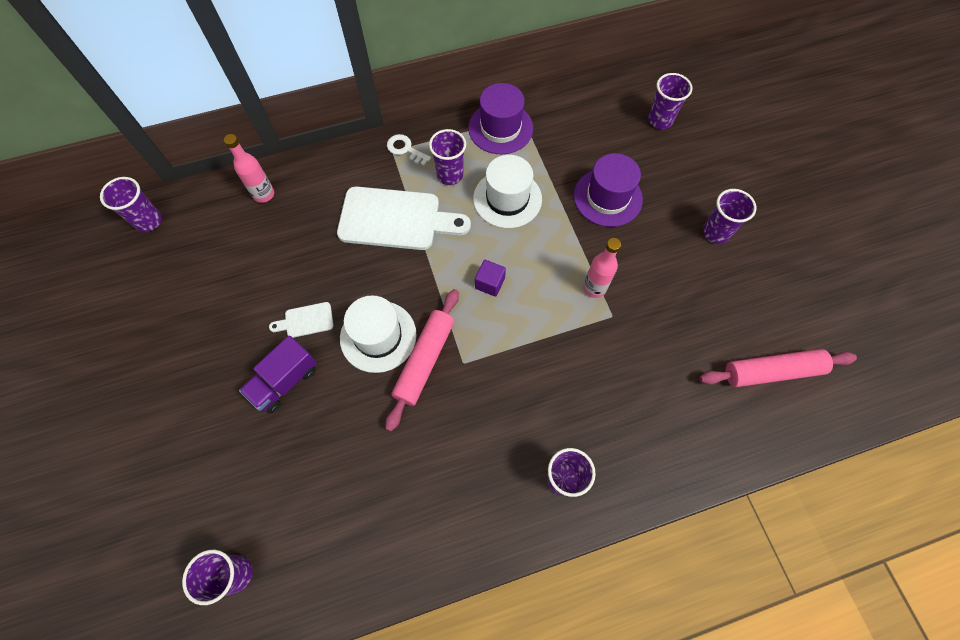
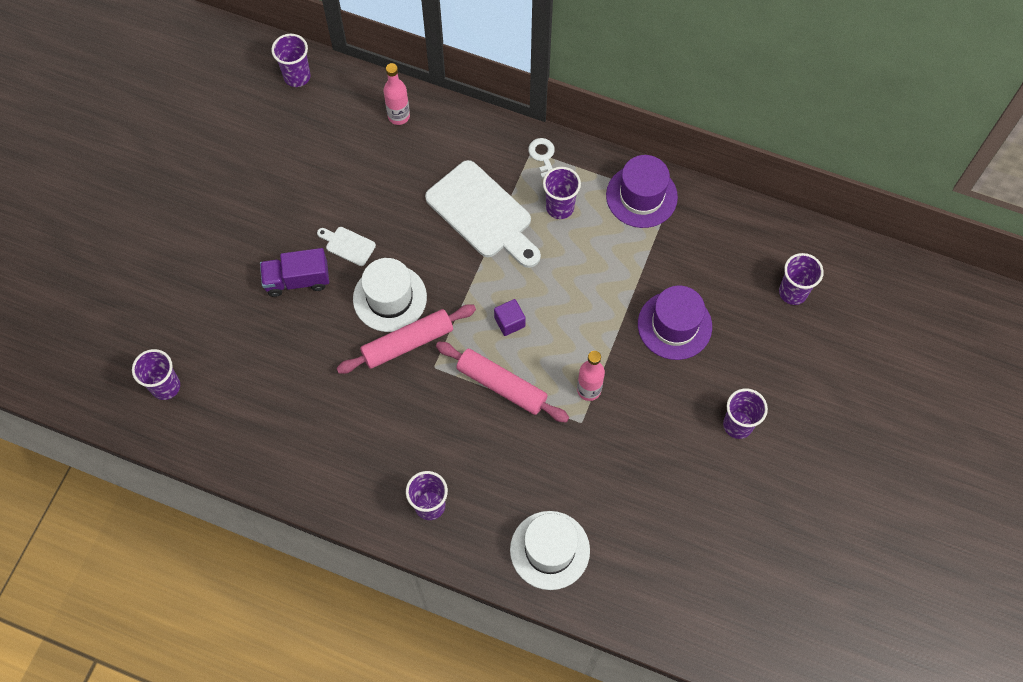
camera: 40 degrees right, 0 degrees up
(507, 199) = (588, 263): white hat -> white hat (550, 550)
(772, 372) = (666, 564): pink rolling pin -> pink rolling pin (501, 386)

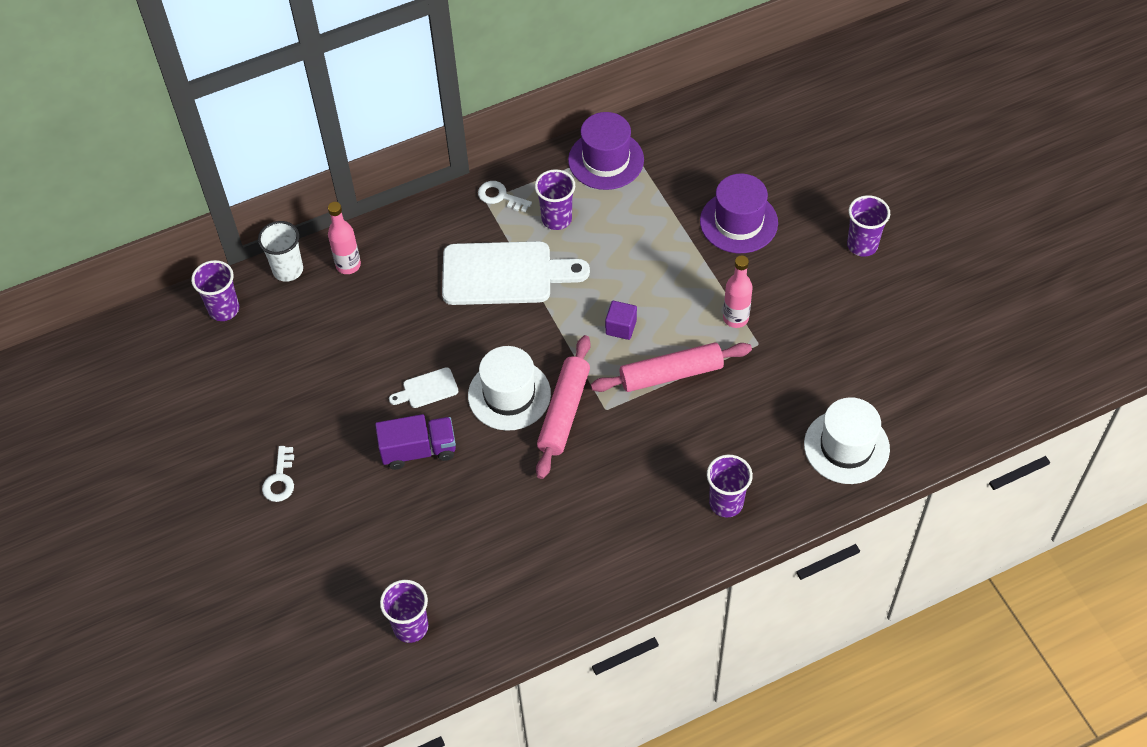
camera: 45 degrees left, 10 degrees down
(204, 219) = (280, 479): none -> white key
(297, 280) = (418, 450): purple truck -> purple truck turned 135 degrees counterclockwise
(361, 85) = (288, 270): none -> white cup
(793, 292) = (788, 130): purple cup -> none

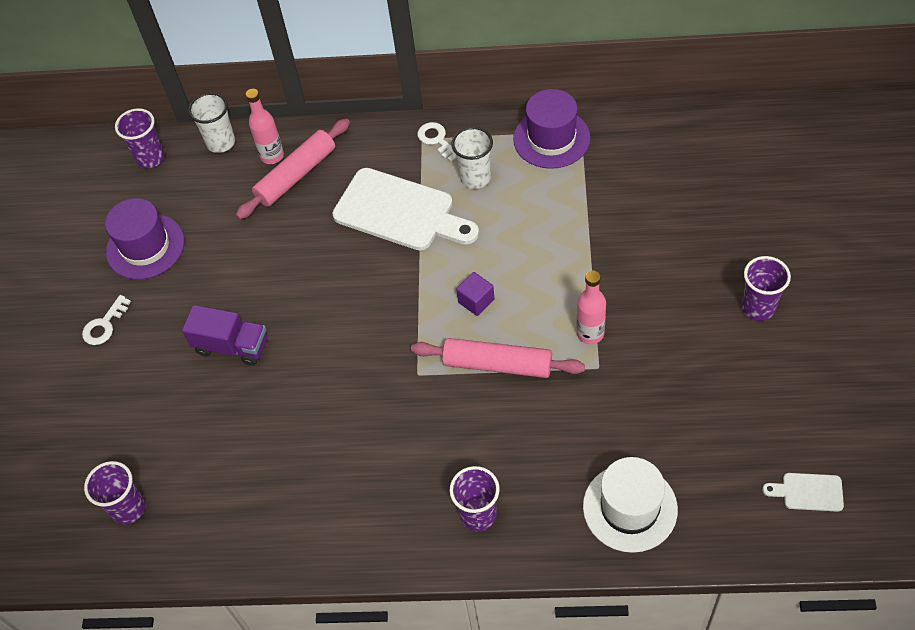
camera: 30 degrees right, 0 degrees up
(427, 389) = (272, 292): white cutting board -> white cutting board (808, 492)
(509, 395) = (339, 326): white hat -> none
(556, 219) = (475, 178): purple cup -> white cup
(563, 412) = (378, 361): pink rolling pin -> pink rolling pin (296, 175)
(738, 222) = (645, 240): purple hat -> purple hat (145, 247)

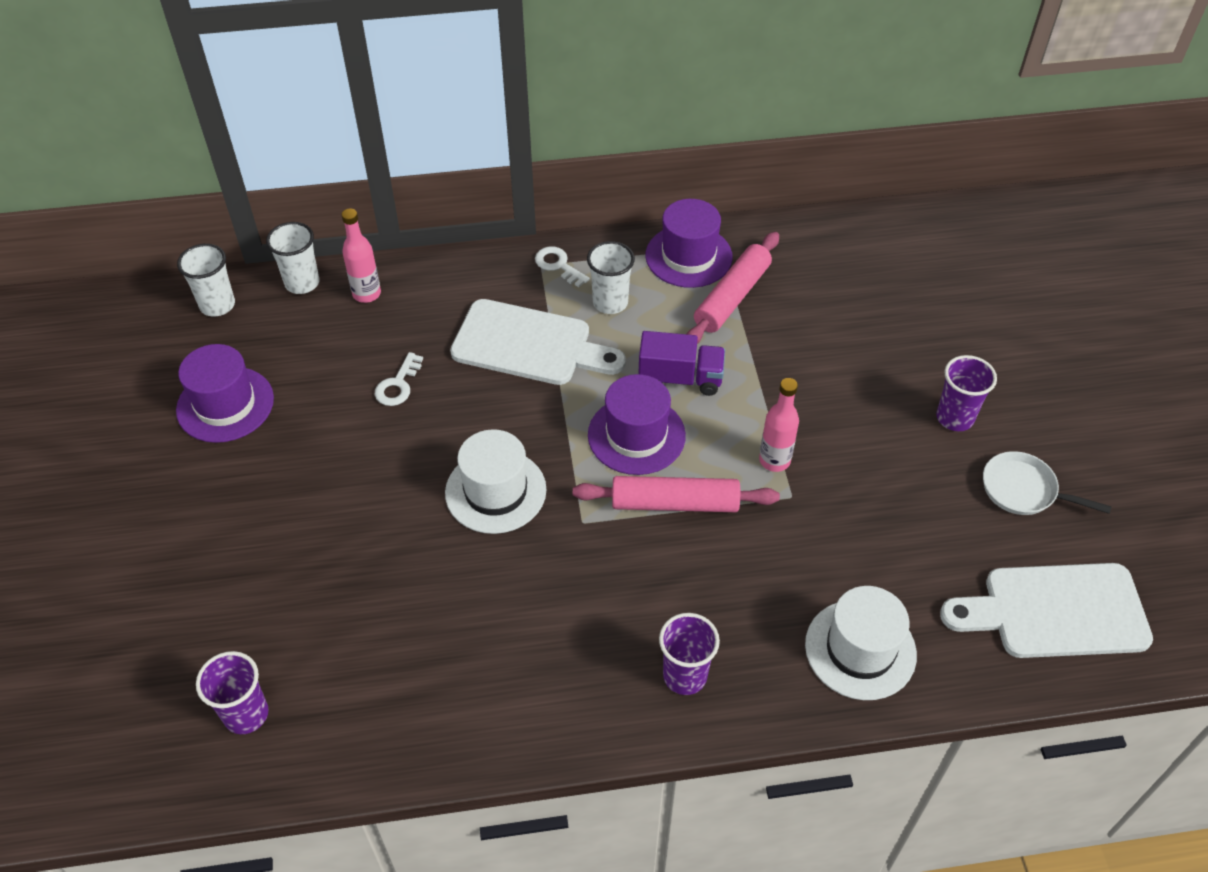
camera: 15 degrees left, 5 degrees down
(104, 325) = (185, 498): white key -> white key (398, 385)
(150, 158) = (217, 305): purple cup -> white cup
(232, 346) = (350, 509): purple truck -> purple truck (680, 378)
(296, 175) = (399, 313): pink rolling pin -> pink rolling pin (731, 297)
(351, 341) = (495, 491): none -> white hat
(476, 301) = (636, 435): purple cube -> purple hat
(805, 380) = (1023, 490): none -> white pan
(808, 492) = (1055, 611): white cutting board -> white cutting board, size x2.24

